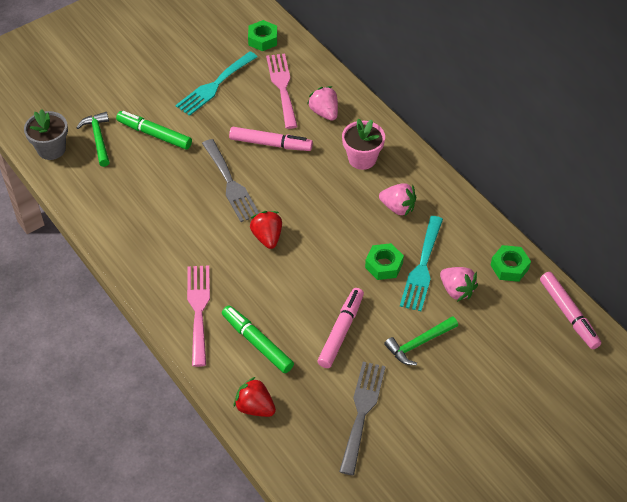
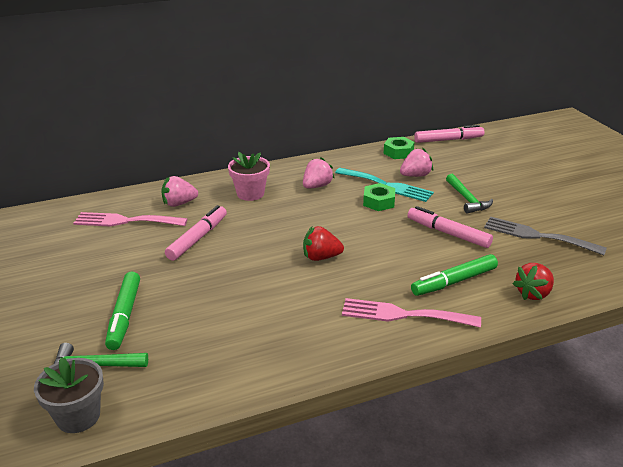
camera: 75 degrees left, 20 degrees down
(154, 134) = (124, 316): green marker -> green marker turned 45 degrees counterclockwise
(214, 86) = (85, 262): turquoise fork -> none
(231, 184) = (237, 270): grey fork -> none
(263, 39) = (46, 223): green nut -> none

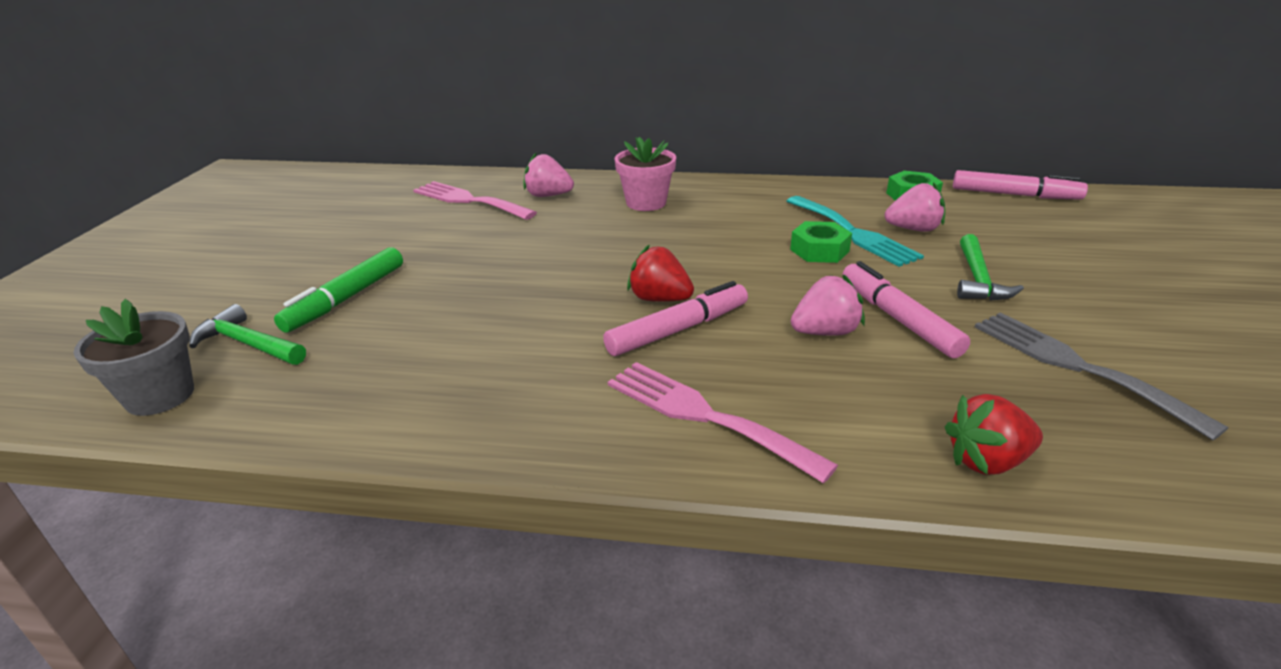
camera: 30 degrees right, 0 degrees up
(198, 238) = (526, 237): pink marker -> pink marker (678, 330)
(317, 186) = (745, 212): pink strawberry -> pink strawberry (825, 332)
(454, 281) = (842, 393): green marker -> none

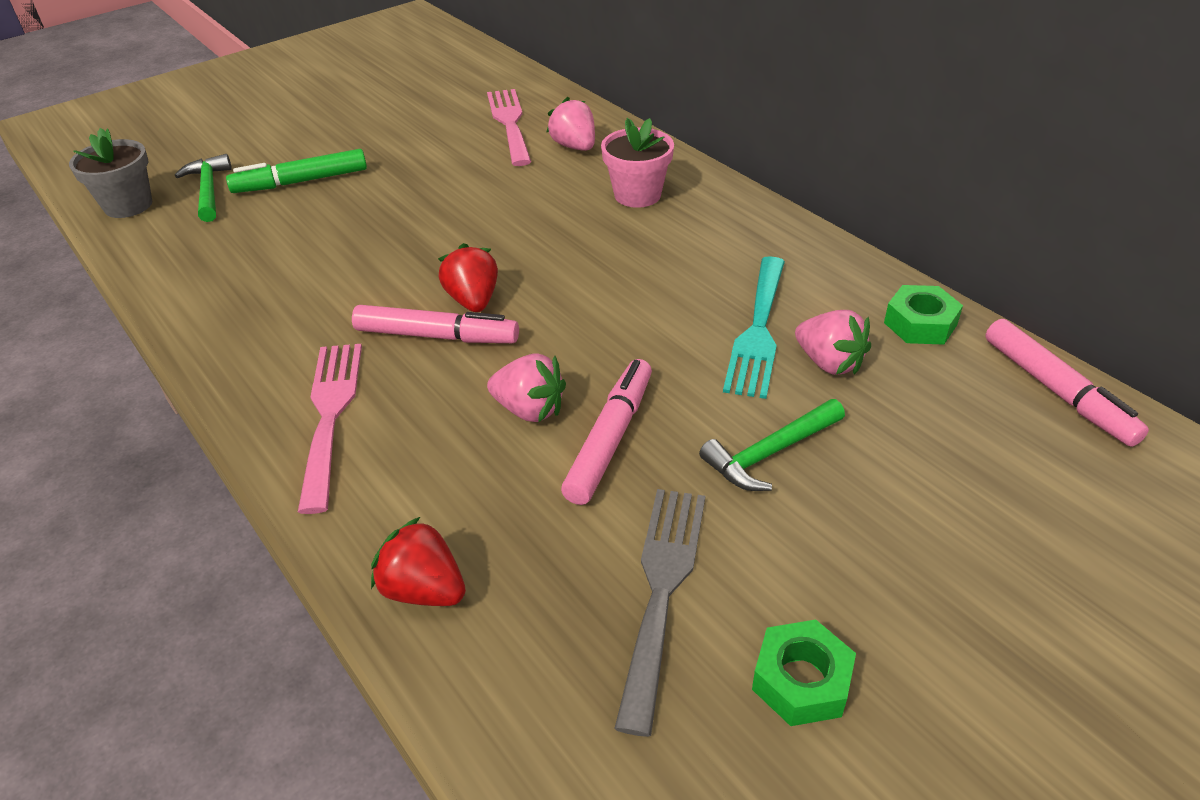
camera: 45 degrees right, 10 degrees up
(819, 250) = (686, 331): green nut -> green nut (801, 680)

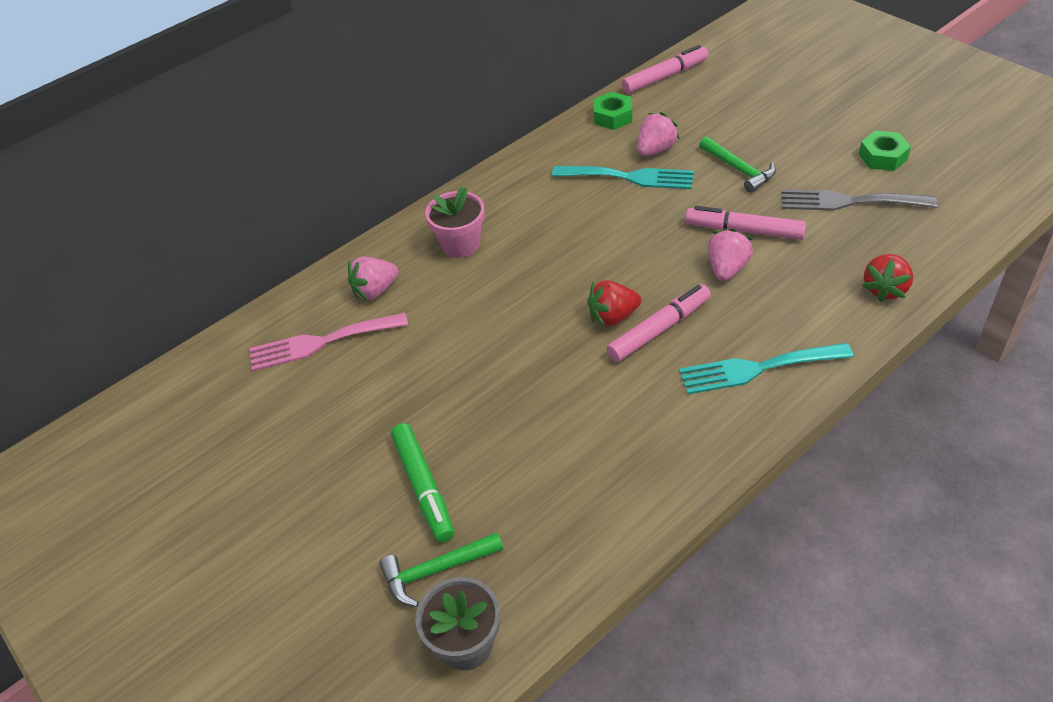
camera: 90 degrees left, 5 degrees up
(330, 414) = (757, 369): pink fork -> turquoise fork
(436, 336) = (659, 329): pink marker -> pink marker turned 45 degrees clockwise

